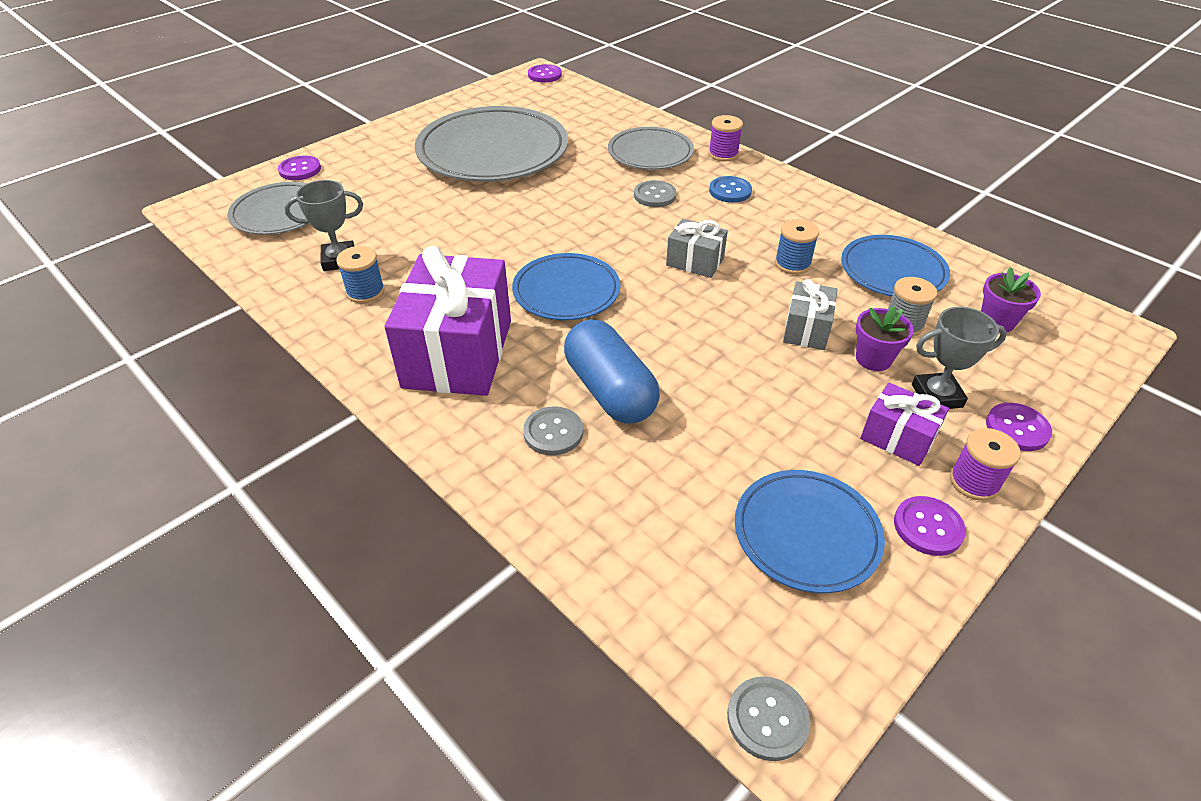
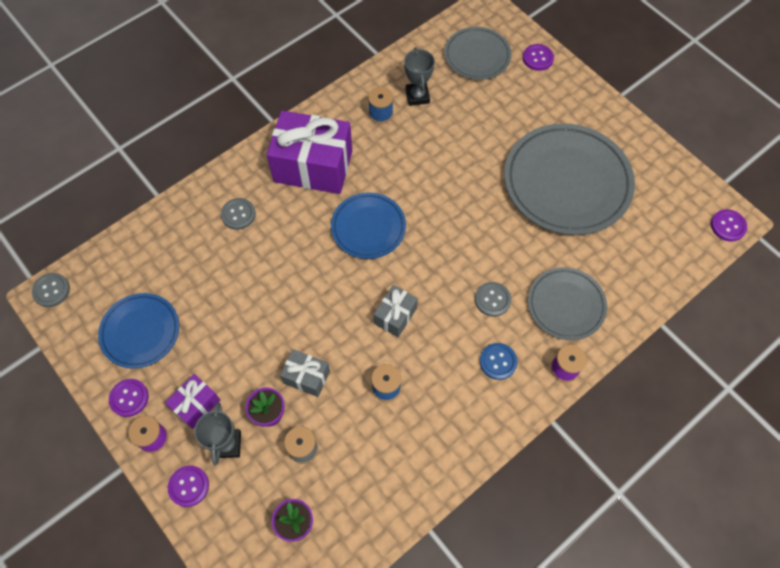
camera: 95 degrees right, 20 degrees up
(610, 391) = (267, 246): blue capsule -> none
(892, 271) = (368, 464): blue plate -> none

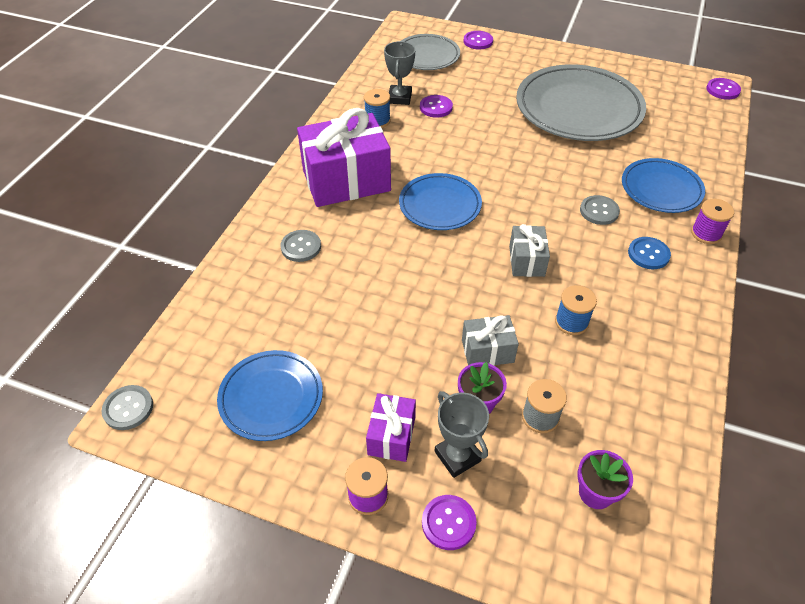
camera: 30 degrees left, 15 degrees down
(129, 398) = (307, 470): purple button -> purple button (436, 107)
(417, 96) = (400, 98): grey trophy -> grey trophy turned 45 degrees clockwise
(566, 305) = (661, 189): grey plate -> blue plate

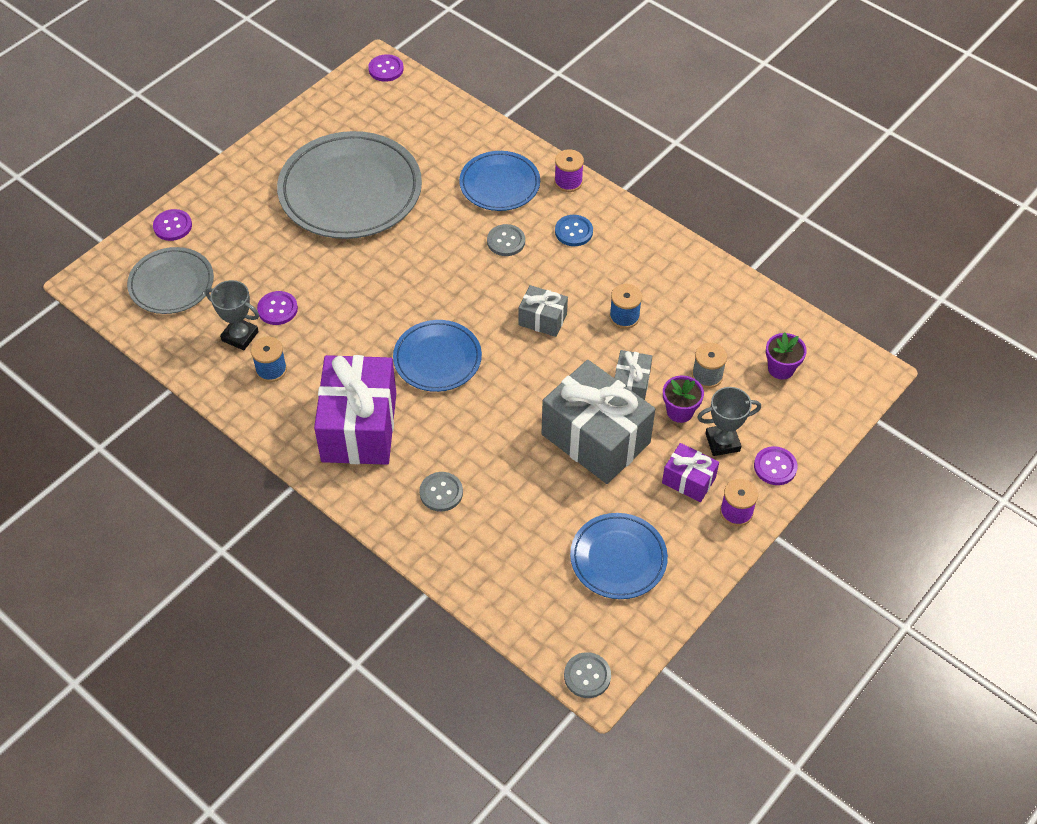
camera: 70 degrees left, 5 degrees up
(408, 339) = (595, 438): none -> grey gift

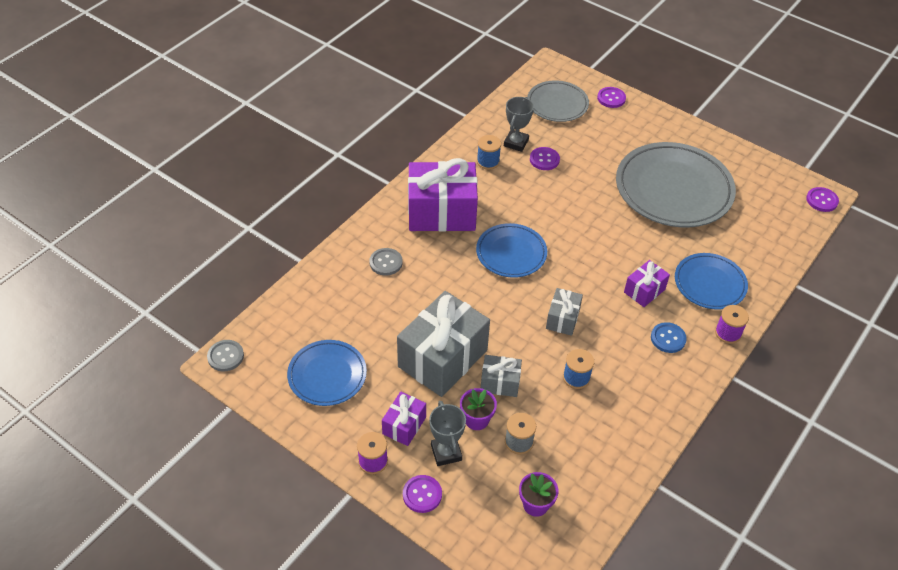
camera: 85 degrees right, 5 degrees down
(506, 241) = (644, 291): grey button -> purple gift

